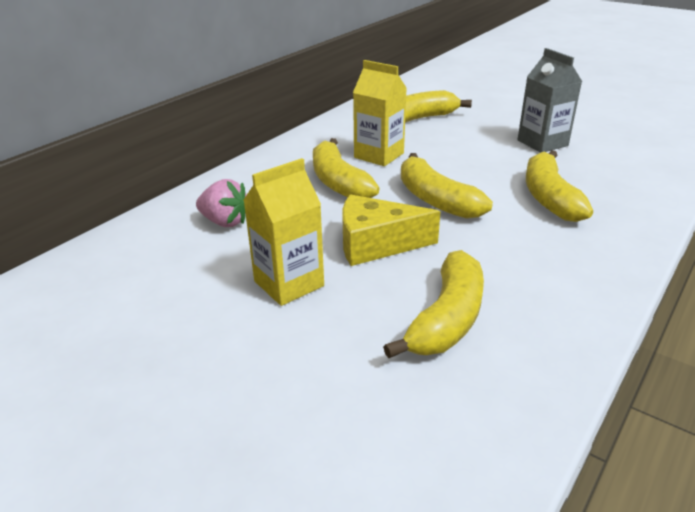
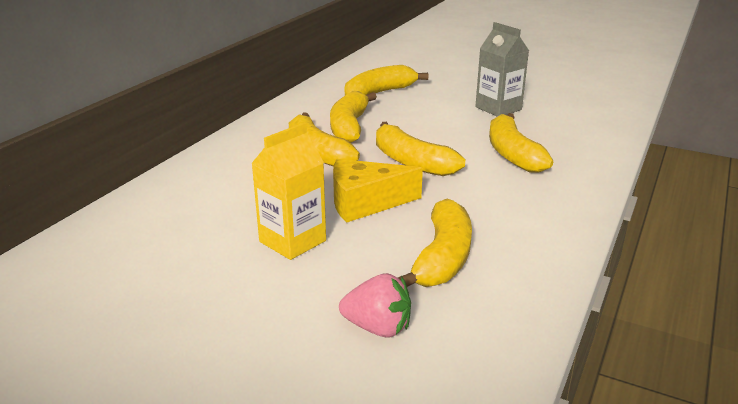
camera: 10 degrees left, 5 degrees down
(225, 222) = (215, 194): pink strawberry -> pink strawberry (378, 328)
(379, 155) = (349, 127): yellow carton -> yellow banana

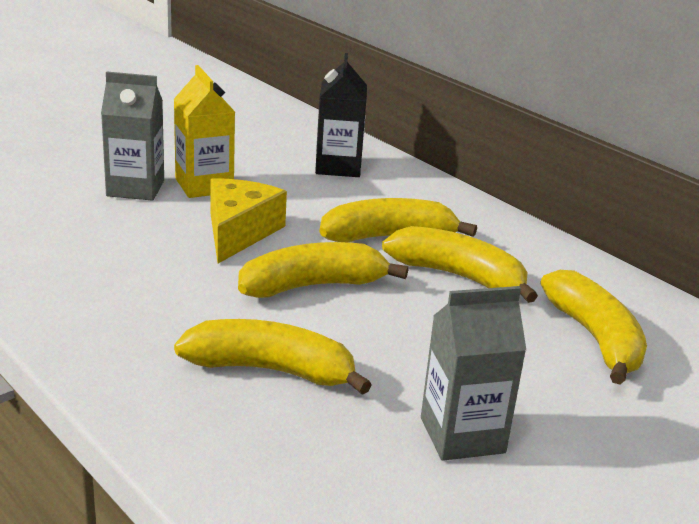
camera: 110 degrees right, 0 degrees up
(199, 192) = (338, 167): none -> black carton
(330, 274) = (135, 188): none -> grey carton
(378, 328) = (45, 188): pink strawberry -> none
(442, 258) = (96, 238): yellow banana -> none

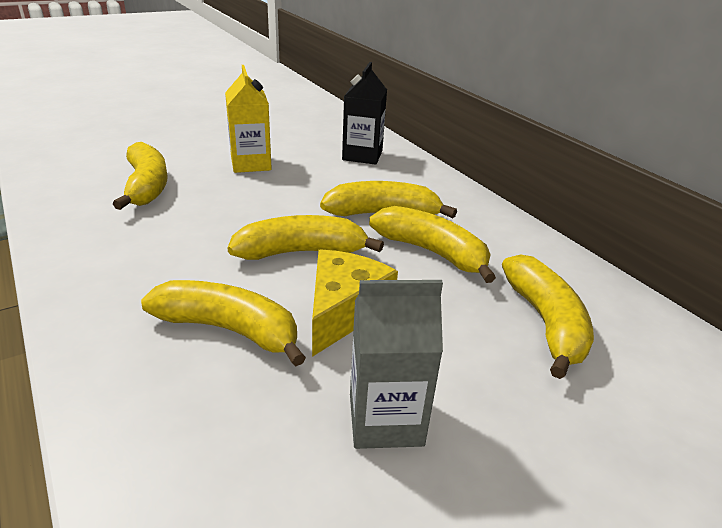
camera: 10 degrees right, 5 degrees up
(88, 222) = (146, 186): none -> yellow banana
(135, 188) = (197, 163): grey carton -> none
(239, 232) = (260, 202): yellow cheese -> yellow cheese (343, 310)

